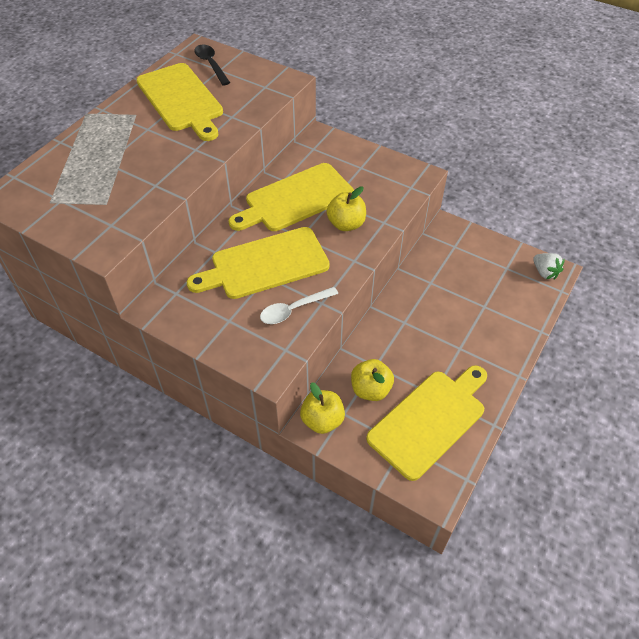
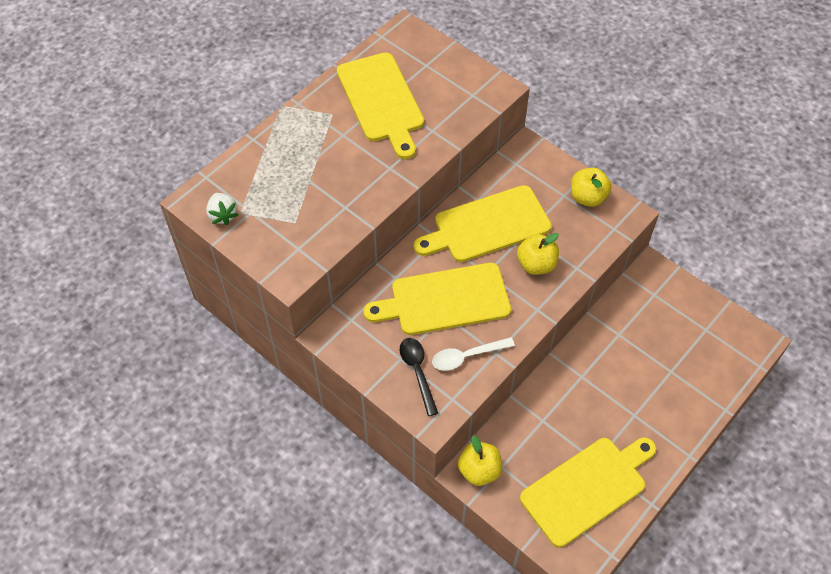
camera: 10 degrees right, 5 degrees up
(211, 64) = (418, 56): black spoon -> black spoon (417, 372)
(370, 389) = (533, 445): yellow apple -> yellow apple (587, 197)
(544, 272) = (747, 341): white strawberry -> white strawberry (223, 215)

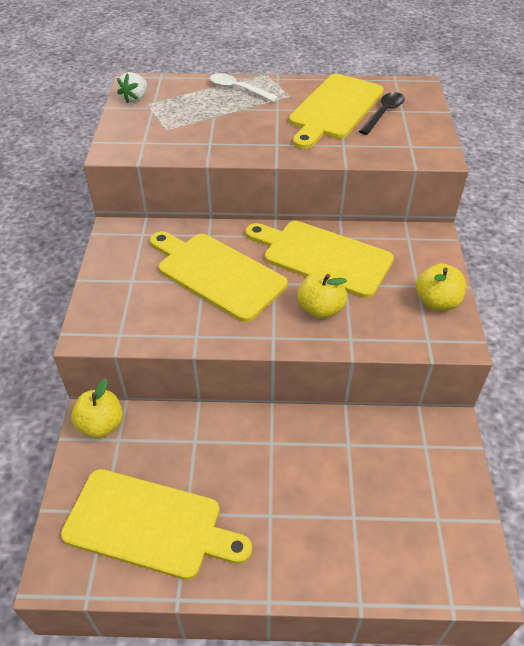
camera: 50 degrees right, 10 degrees down
(417, 372) = (127, 298): black spoon -> black spoon (383, 113)
(467, 356) = (173, 319): white spoon -> white spoon (238, 89)

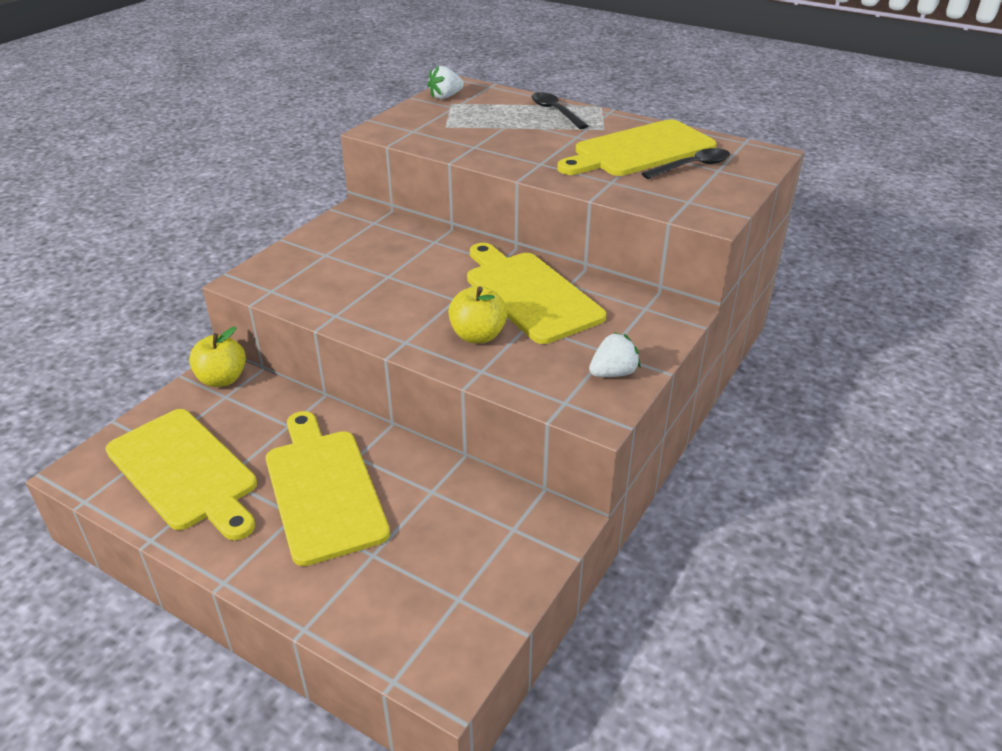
camera: 30 degrees right, 10 degrees down
(217, 274) = (408, 274): yellow cutting board -> yellow cutting board (323, 489)
(238, 89) = (555, 112): white spoon -> black spoon
(436, 302) = (613, 373): yellow apple -> white strawberry

